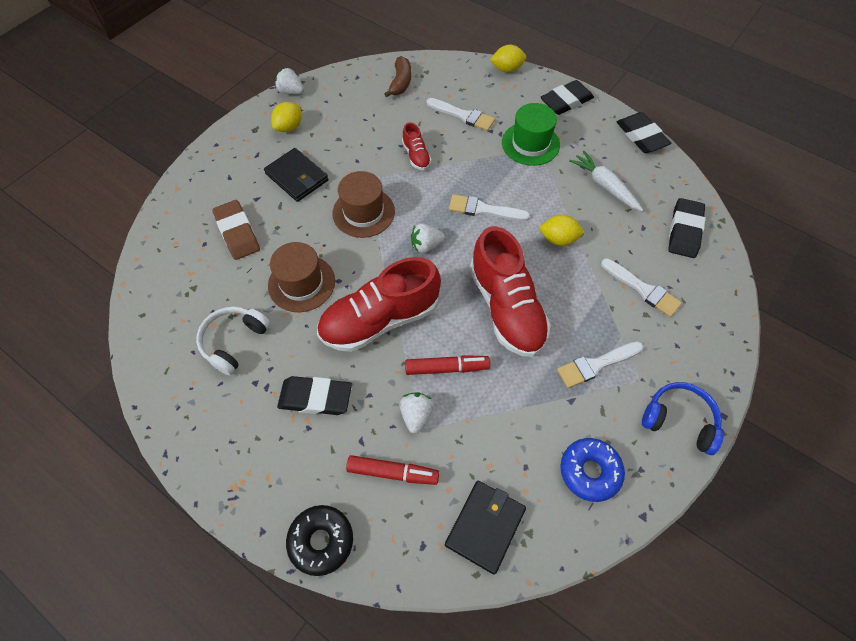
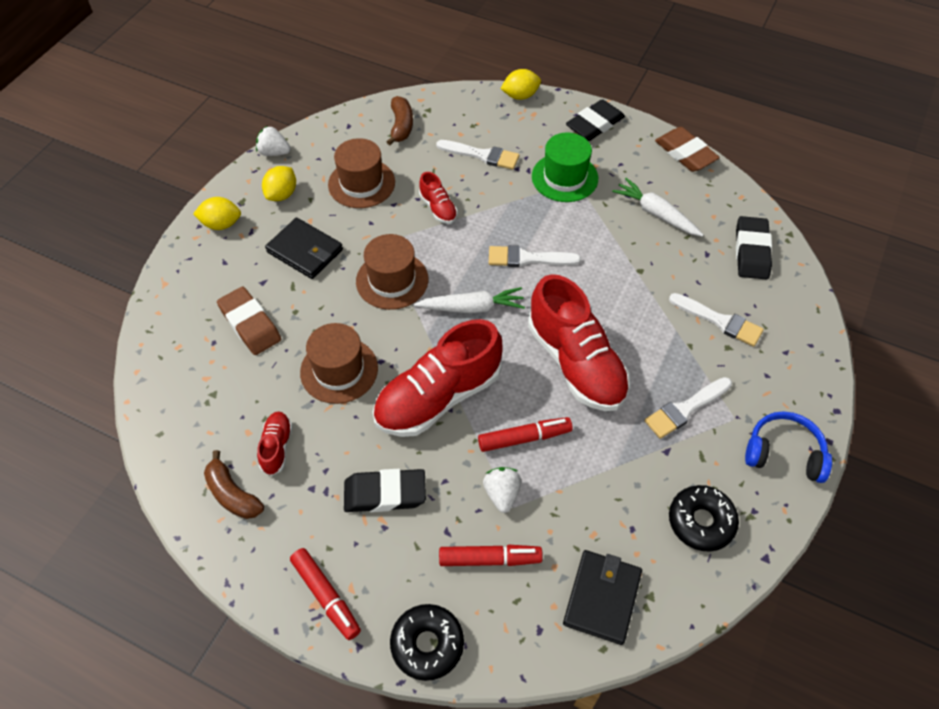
camera: 10 degrees left, 5 degrees down
(188, 377) = (232, 494): none -> brown banana
(234, 342) = (277, 447): white headphones -> red shoe
(245, 480) = (326, 596): none -> red marker
(356, 126) = (361, 183): none -> brown hat
(426, 245) = (472, 307): white strawberry -> white carrot
(558, 239) = (617, 279): yellow lemon -> yellow lemon (221, 224)
(589, 471) = (701, 522): blue donut -> black donut
(641, 136) = (685, 153): black eraser -> brown eraser

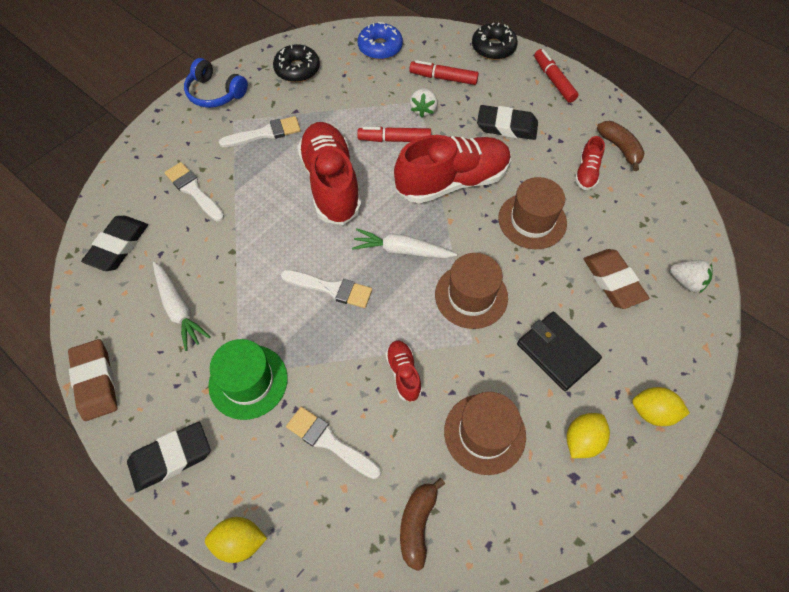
camera: 165 degrees left, 5 degrees up
(274, 152) = (592, 518): white strawberry -> white strawberry (686, 282)
(602, 598) = (380, 47): black wallet -> blue donut

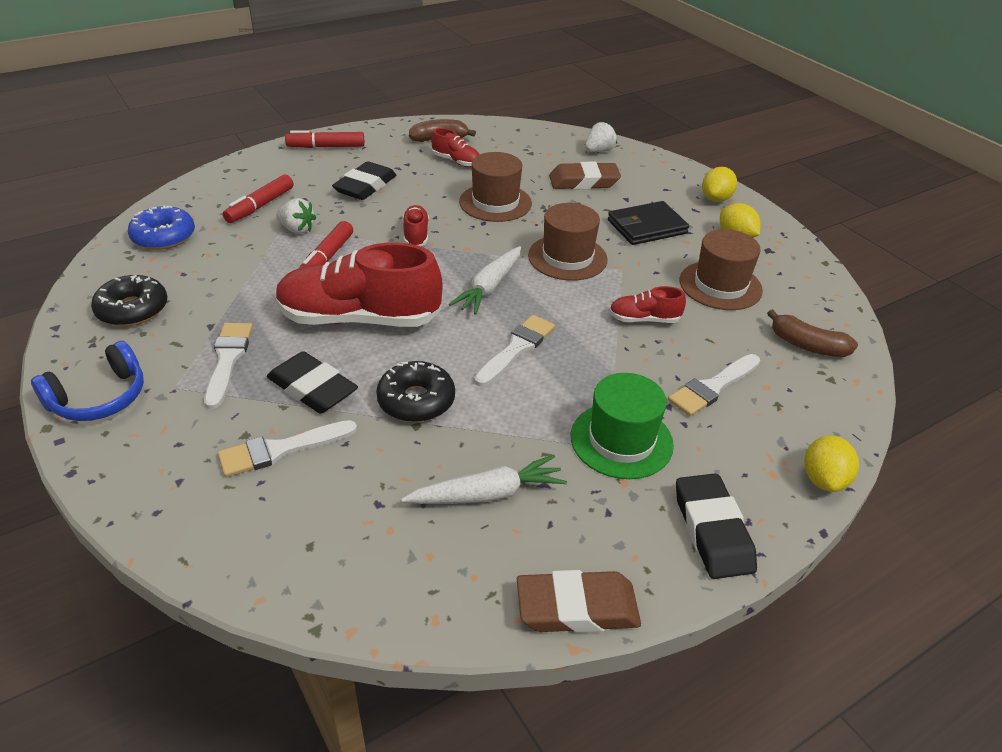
camera: 75 degrees left, 20 degrees down
(118, 246) = (334, 555): black eraser -> black eraser (312, 388)
(452, 181) = (416, 235): red shoe -> red shoe, size x0.46
(493, 48) = (245, 166): black donut -> black donut (416, 400)

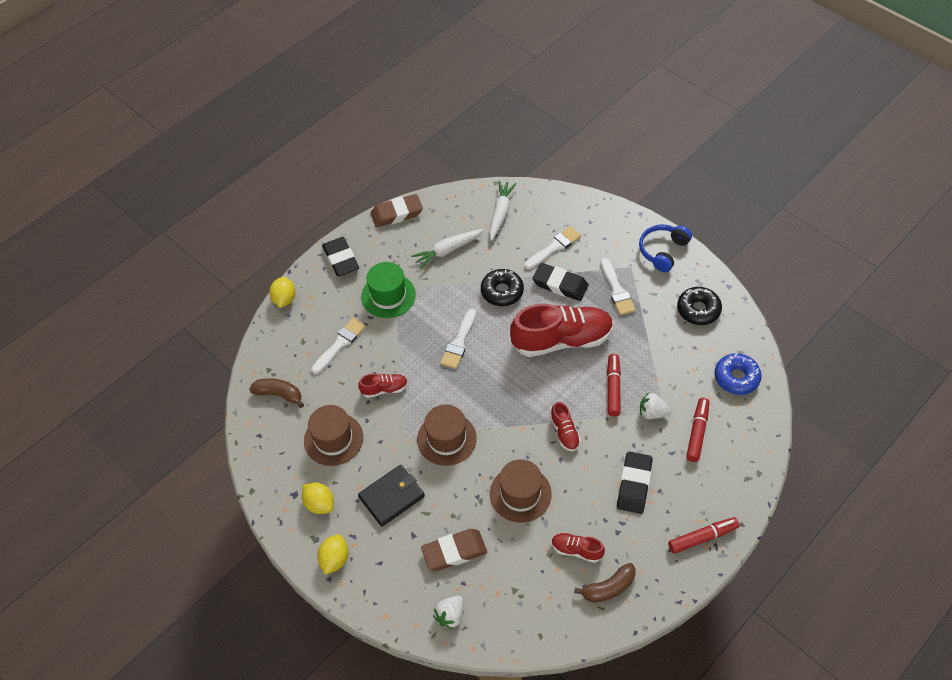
camera: 170 degrees right, 15 degrees up
(489, 287) = (492, 391): white carrot -> white carrot (500, 213)

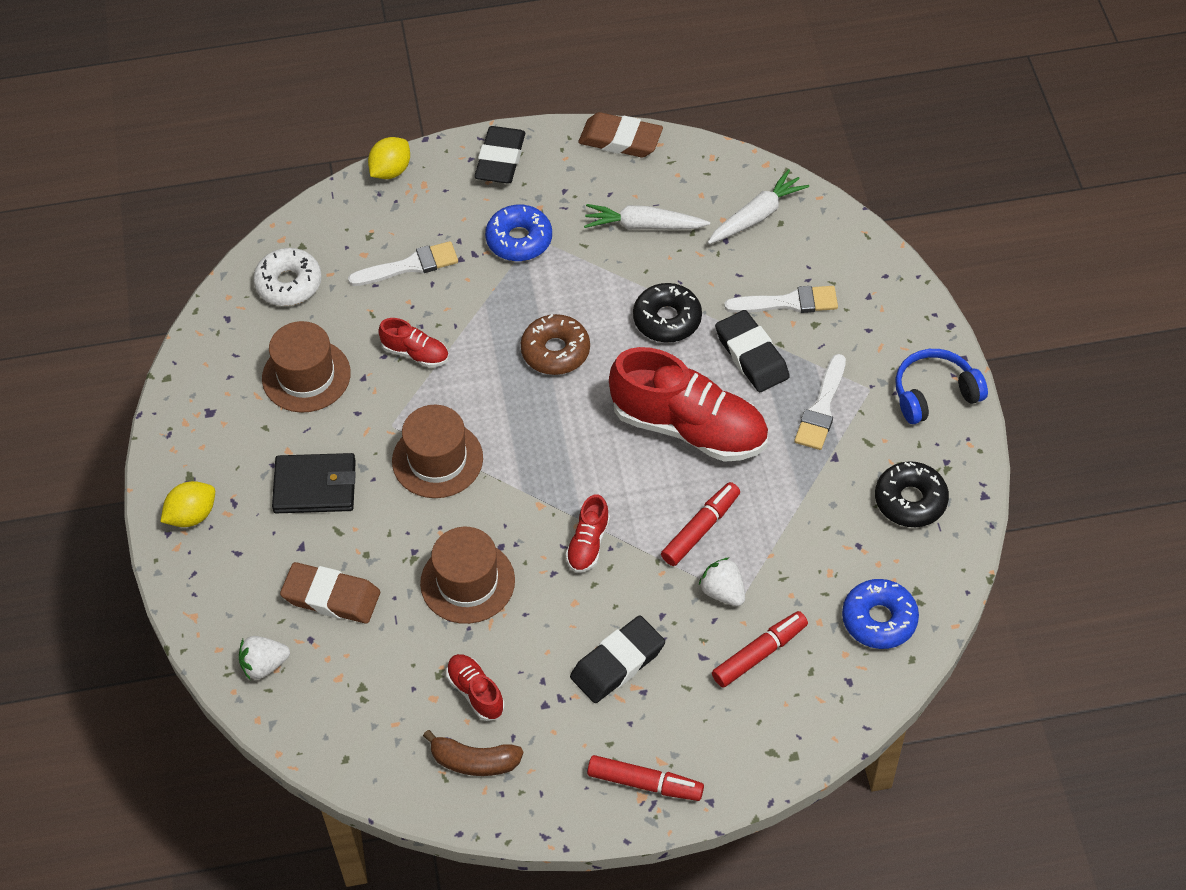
camera: 35 degrees right, 0 degrees up
(279, 394) = (289, 284): brown banana -> white donut
(320, 504) = (228, 441): yellow lemon -> none
(388, 295) = (519, 240): green hat -> blue donut
(459, 342) = (555, 351): white brush -> brown donut

